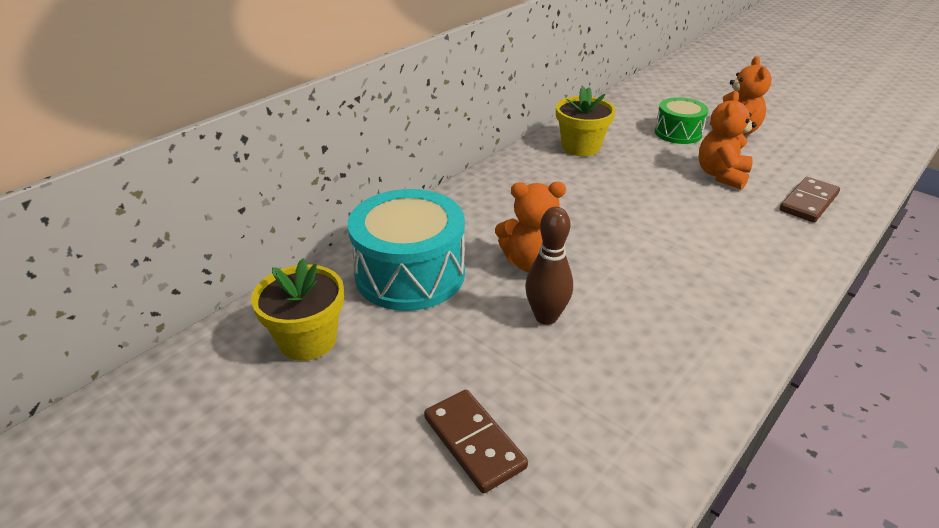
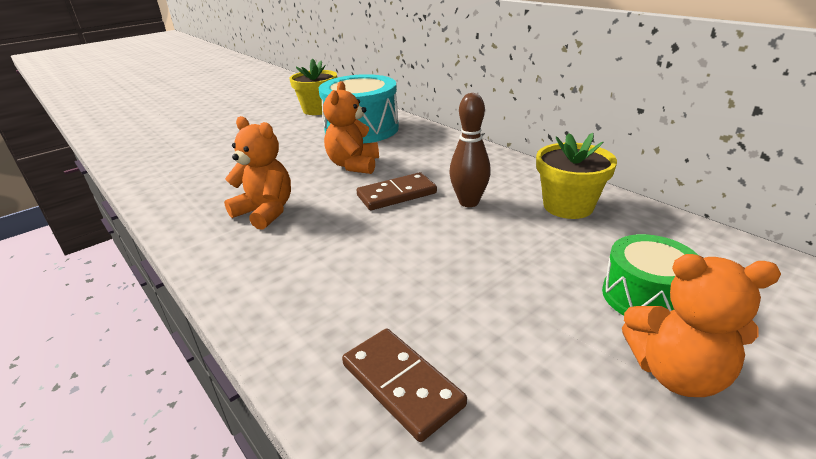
camera: 100 degrees right, 5 degrees down
(474, 442) = (214, 143): brown domino -> brown domino (397, 194)
(546, 317) = (290, 166): brown bowling pin -> brown bowling pin (468, 202)
(721, 175) = (497, 307): orange teddy bear -> orange teddy bear (265, 212)

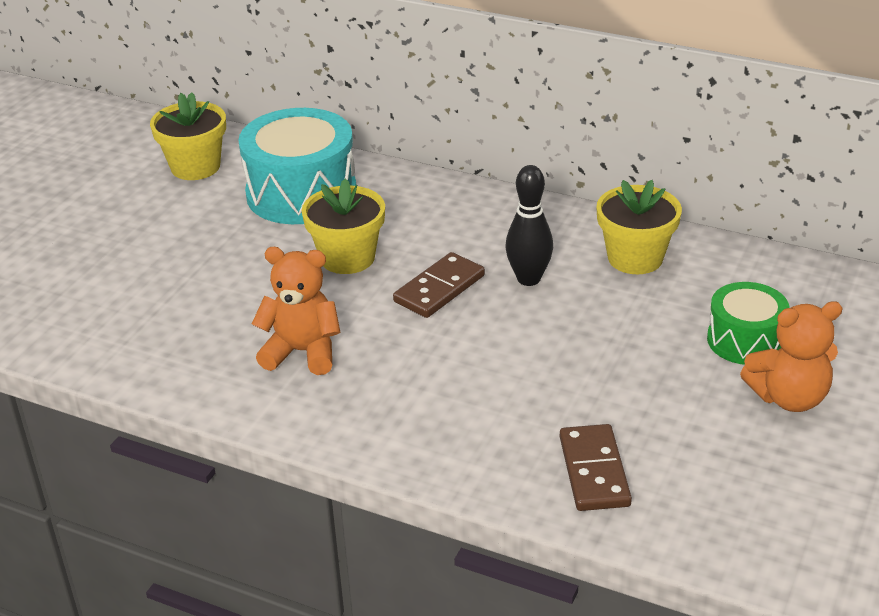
camera: 25 degrees left, 5 degrees up
(354, 165) = (347, 258): orange teddy bear -> yellow flower pot
(402, 384) = (594, 471): brown domino -> brown domino turned 60 degrees clockwise
(468, 202) = (528, 279): brown bowling pin -> black bowling pin

